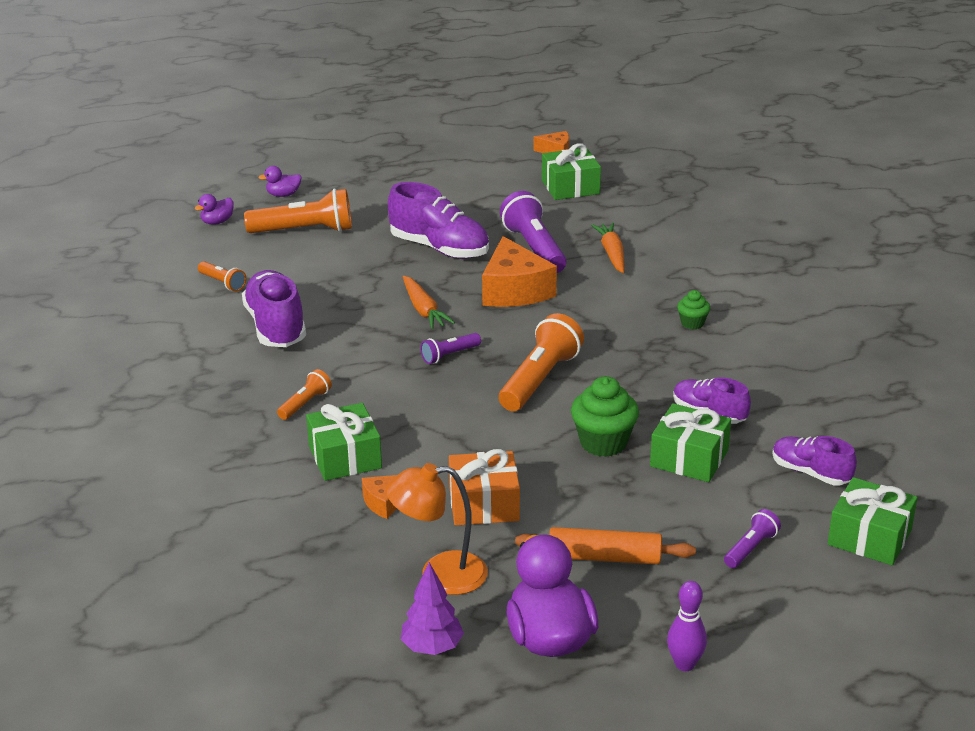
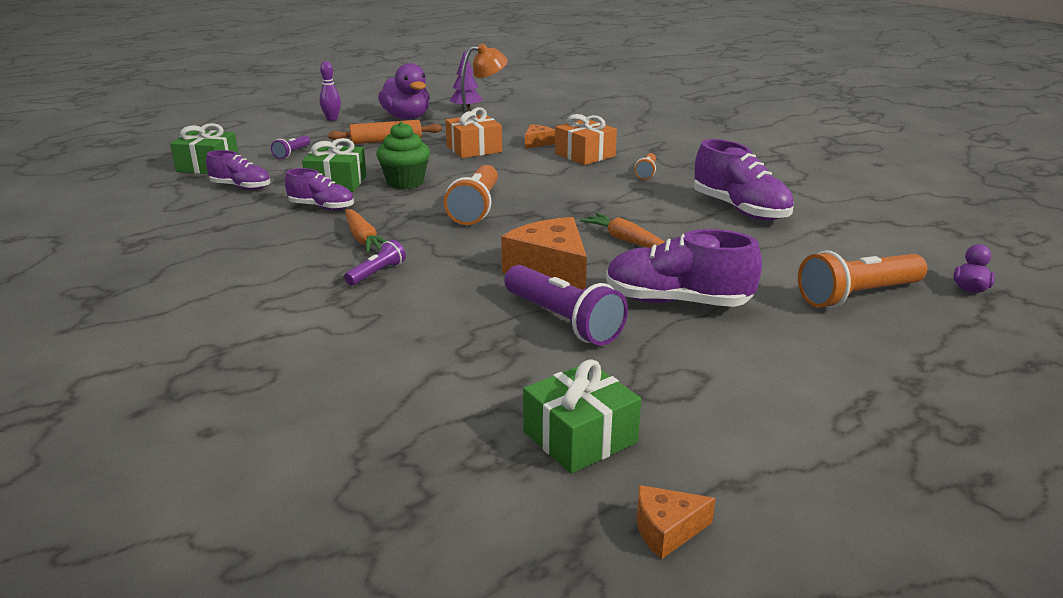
camera: 160 degrees right, 5 degrees down
(222, 283) = (845, 233): orange flashlight -> none
(283, 195) = (965, 338): purple duck -> none
(345, 457) = (585, 155): green gift -> orange gift
(449, 355) = (567, 212): purple flashlight -> purple flashlight (377, 273)
(612, 254) = (460, 331): orange carrot -> orange carrot (363, 239)
(692, 323) = (342, 269): green cupcake -> none

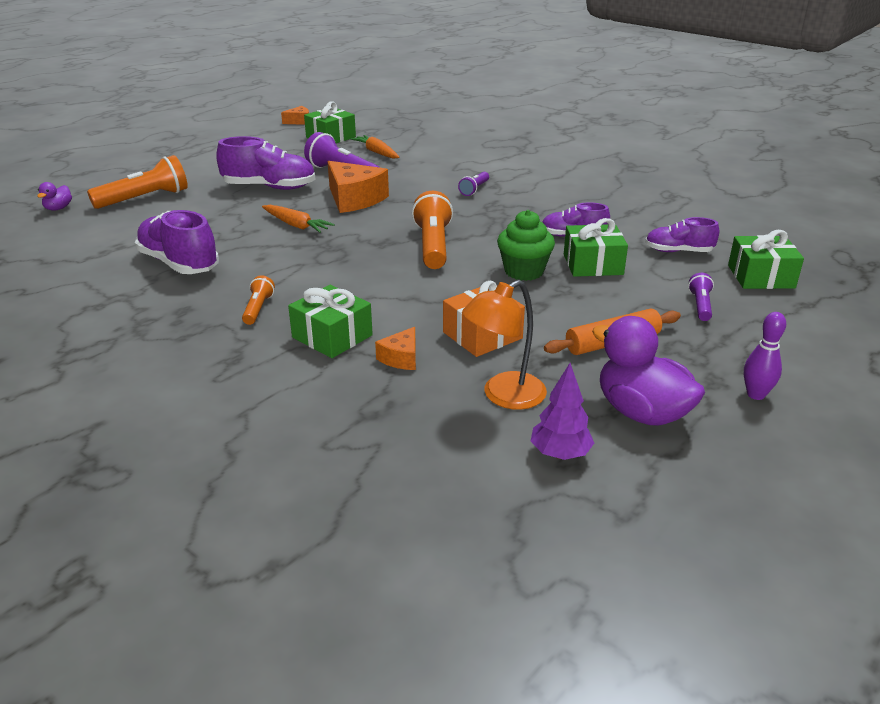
camera: 170 degrees right, 5 degrees up
(363, 239) = (507, 211): orange carrot -> orange carrot (376, 152)
(585, 155) = (332, 336): orange gift -> green gift

